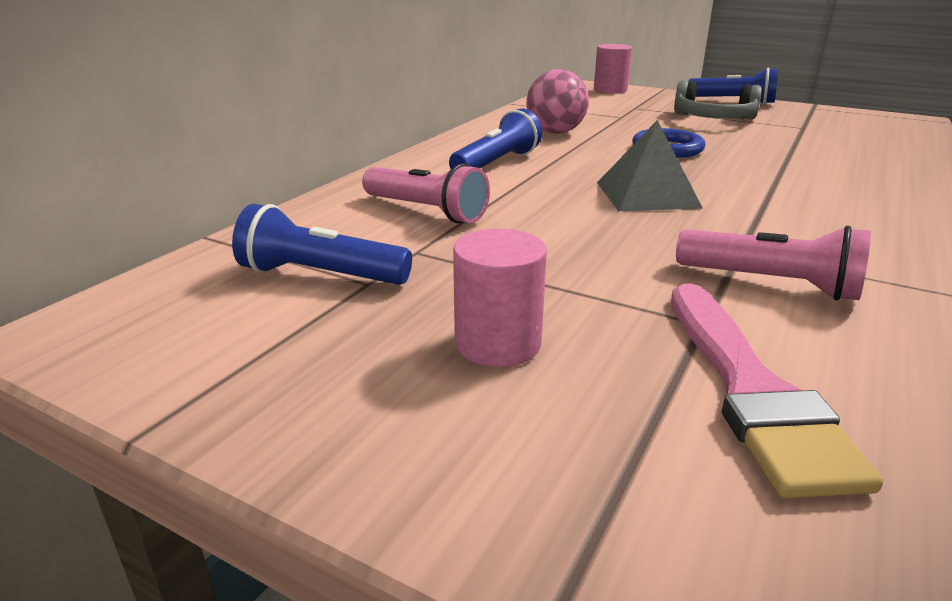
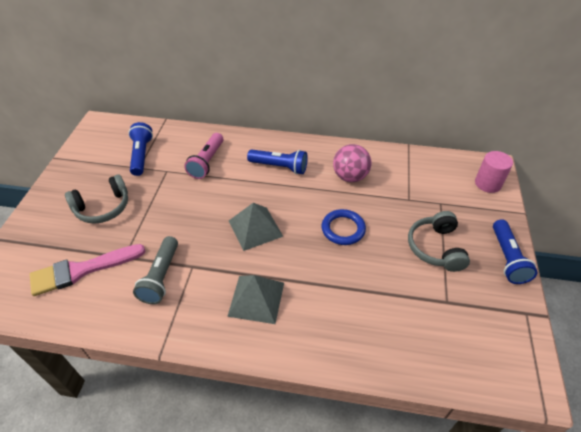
camera: 70 degrees right, 20 degrees up
(498, 343) = (103, 207): pink cylinder -> grey headphones
(771, 283) = (161, 276): pink flashlight -> grey flashlight
(818, 211) = (256, 299): none -> grey pyramid

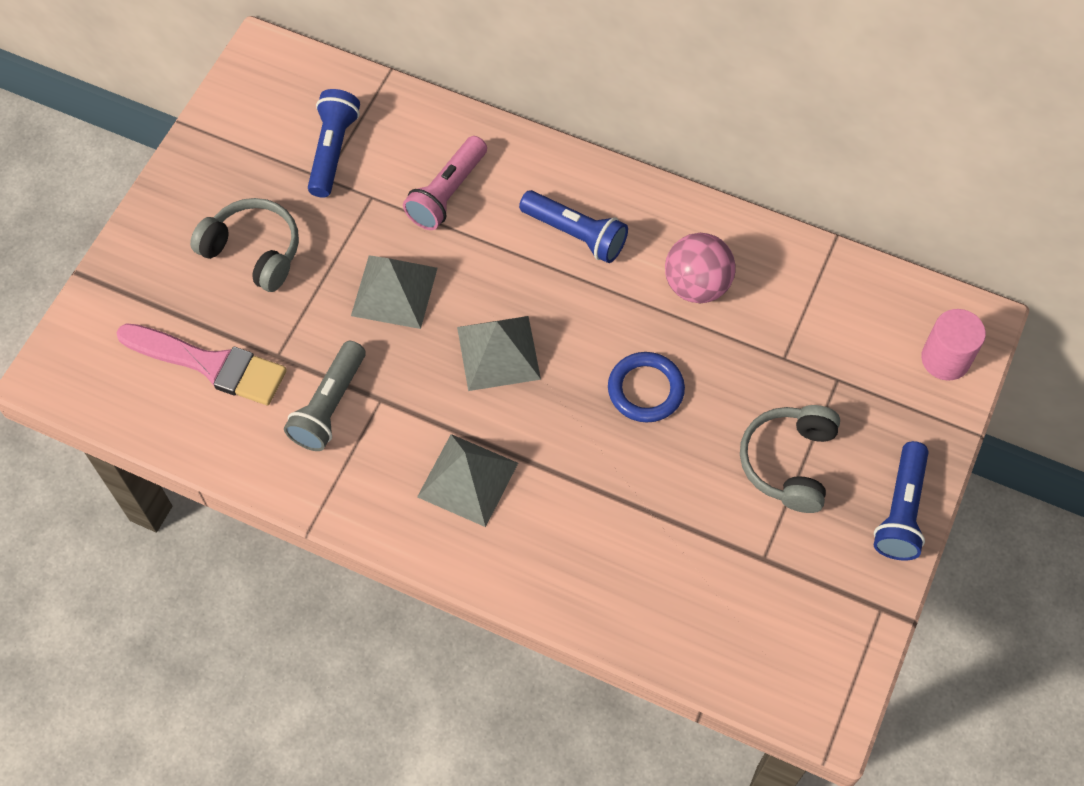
camera: 15 degrees right, 15 degrees up
(82, 270) = (210, 364): pink brush -> pink brush turned 150 degrees counterclockwise
(103, 207) = (253, 251): grey headphones -> grey headphones turned 135 degrees counterclockwise
(188, 210) = (394, 291): none -> grey pyramid

